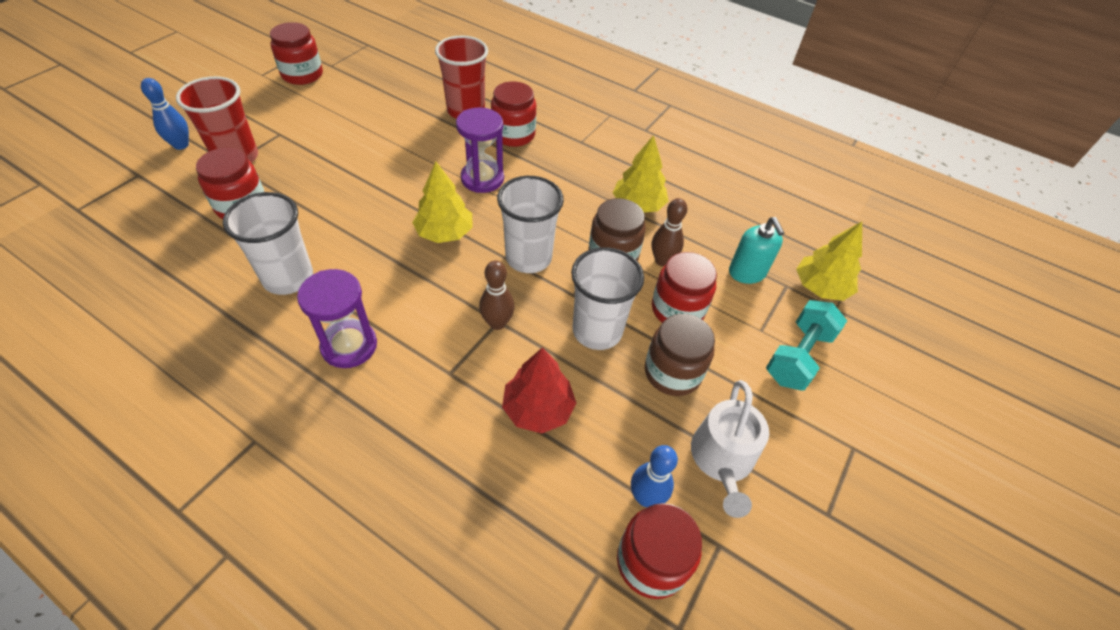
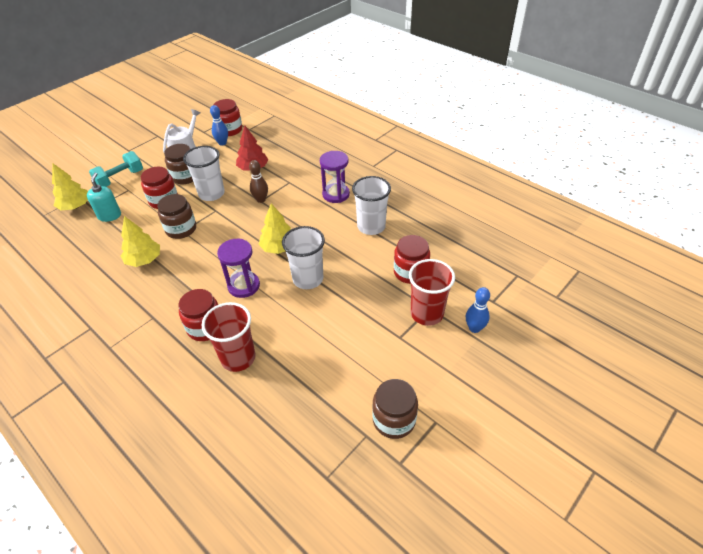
camera: 165 degrees left, 5 degrees down
(302, 74) = (394, 420): red jar -> brown jar
(528, 258) = (232, 230): white cup -> white cup (308, 279)
(662, 260) = (154, 224): brown bowling pin -> none

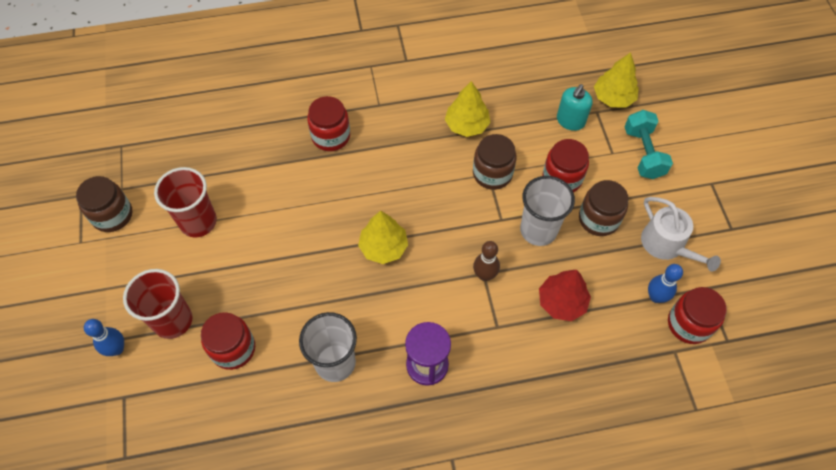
camera: 125 degrees right, 15 degrees up
(109, 216) = (570, 121): turquoise soap dispenser -> turquoise soap dispenser turned 90 degrees clockwise
(238, 358) = (275, 144): red cup -> red cup (198, 222)
(244, 286) = (355, 188): purple hourglass -> none
(308, 279) = (314, 247): white cup -> none

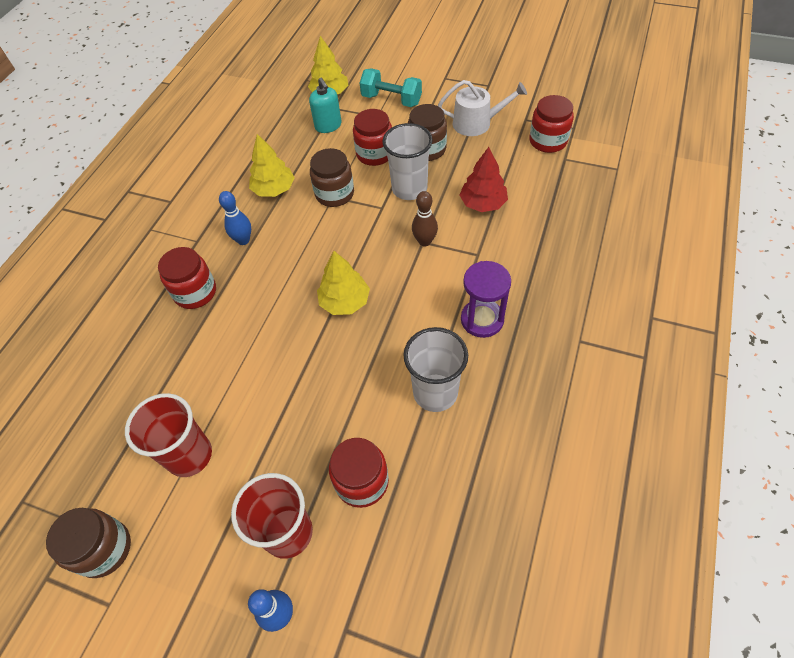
camera: 55 degrees left, 5 degrees down
(656, 297) = (514, 148): blue bowling pin -> blue bowling pin (243, 240)

